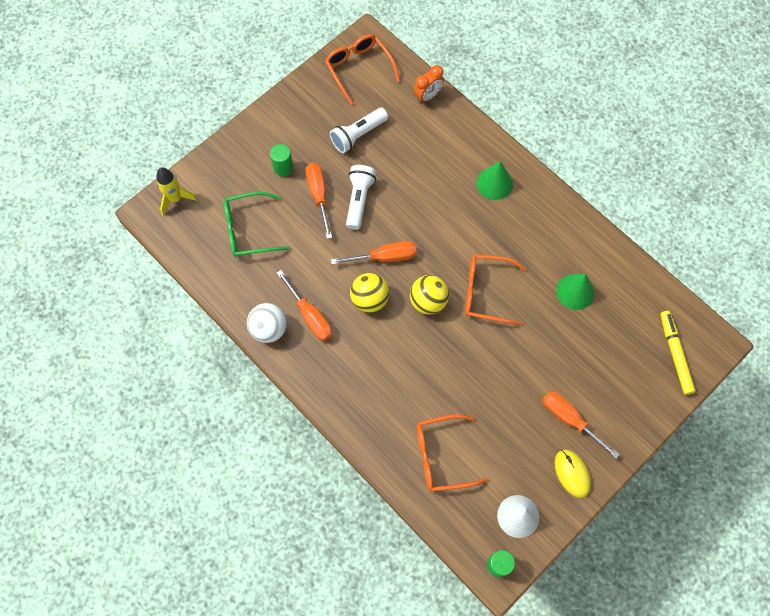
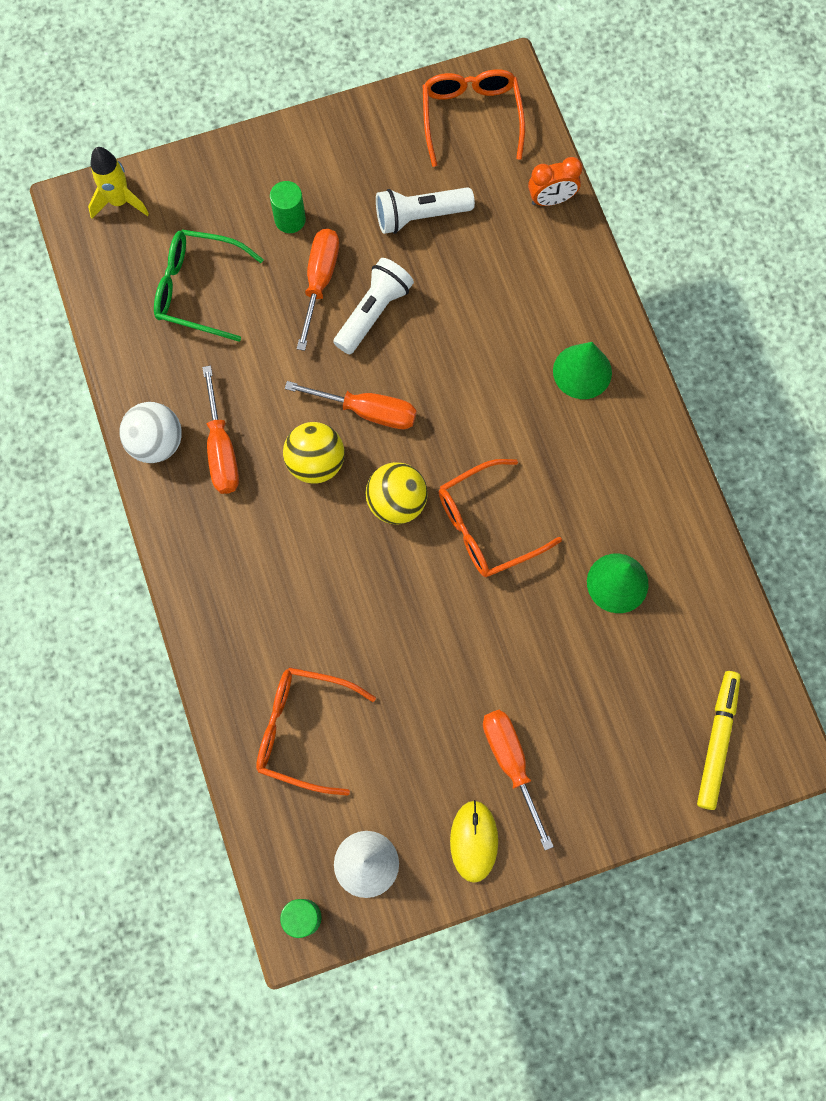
camera: 25 degrees right, 5 degrees up
(486, 292) = (486, 526): orange glasses -> orange glasses turned 60 degrees counterclockwise

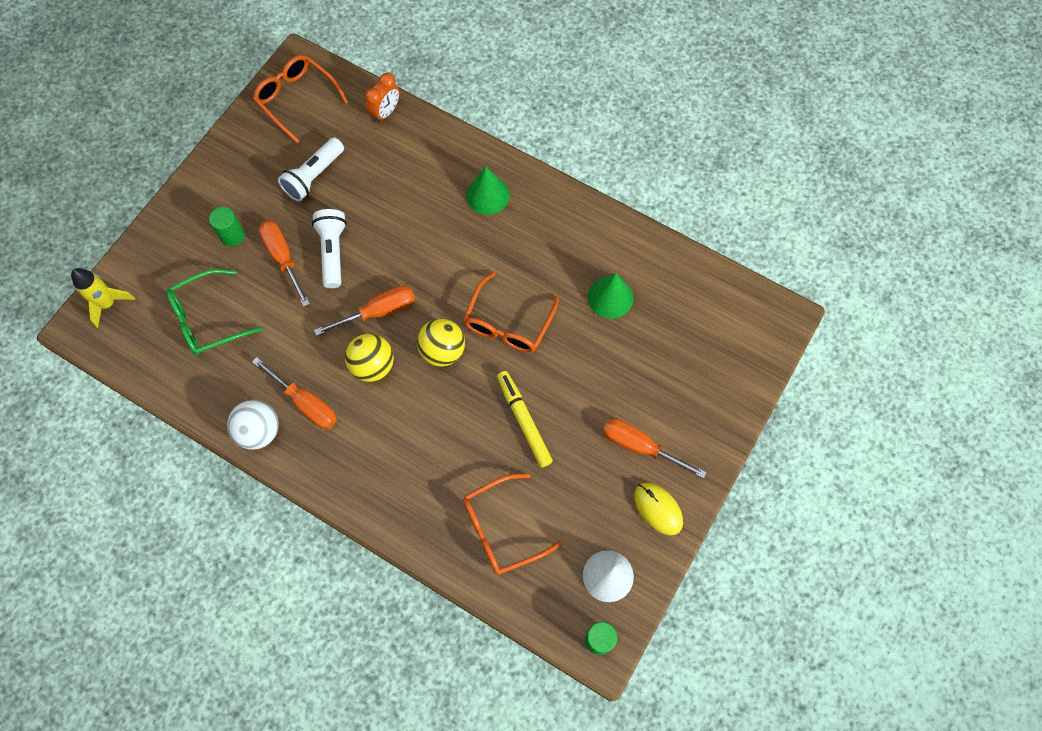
camera: 40 degrees left, 5 degrees down
(716, 741) = (740, 340): yellow marker -> yellow marker (523, 420)

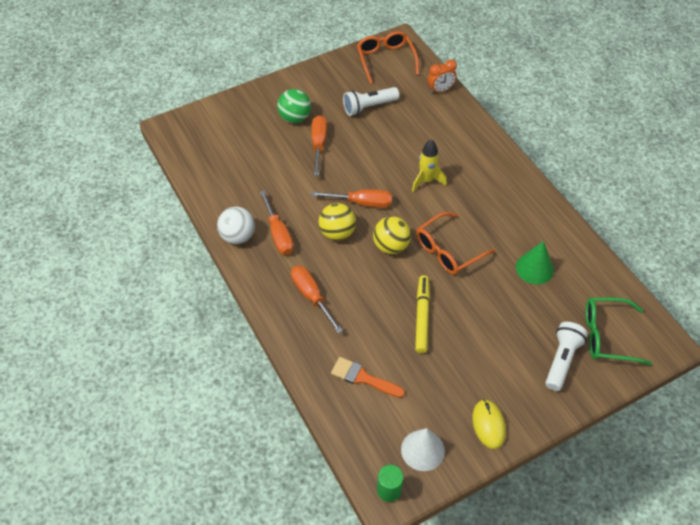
camera: 30 degrees right, 15 degrees down
(108, 304) = (193, 122): yellow rocket -> yellow rocket (426, 180)
(207, 319) = (248, 157): green glasses -> green glasses (607, 336)
(232, 236) = (295, 118): green cylinder -> green ball
(332, 252) = (353, 155): white flashlight -> white flashlight (562, 360)
(487, 195) = (481, 166): green cone -> none
(502, 529) = (363, 378): orange glasses -> orange brush
(640, 447) = (499, 376): orange screwdriver -> orange screwdriver (312, 297)

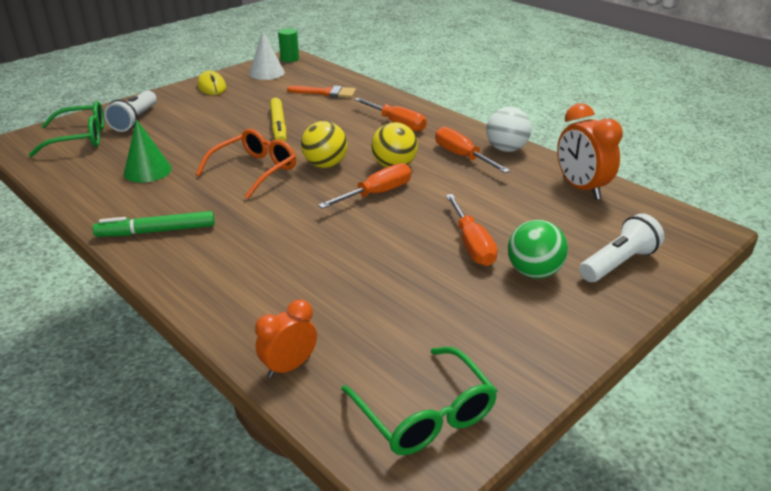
camera: 165 degrees right, 20 degrees down
(215, 179) = (581, 188): none -> orange clock
(361, 203) = (376, 194): orange screwdriver -> orange screwdriver turned 150 degrees clockwise
(369, 107) = (419, 310): white flashlight -> white flashlight (618, 263)
(385, 60) = (425, 414): orange glasses -> green glasses
(426, 180) = (293, 228): yellow rocket -> none
(517, 195) = (156, 231): none -> green marker

